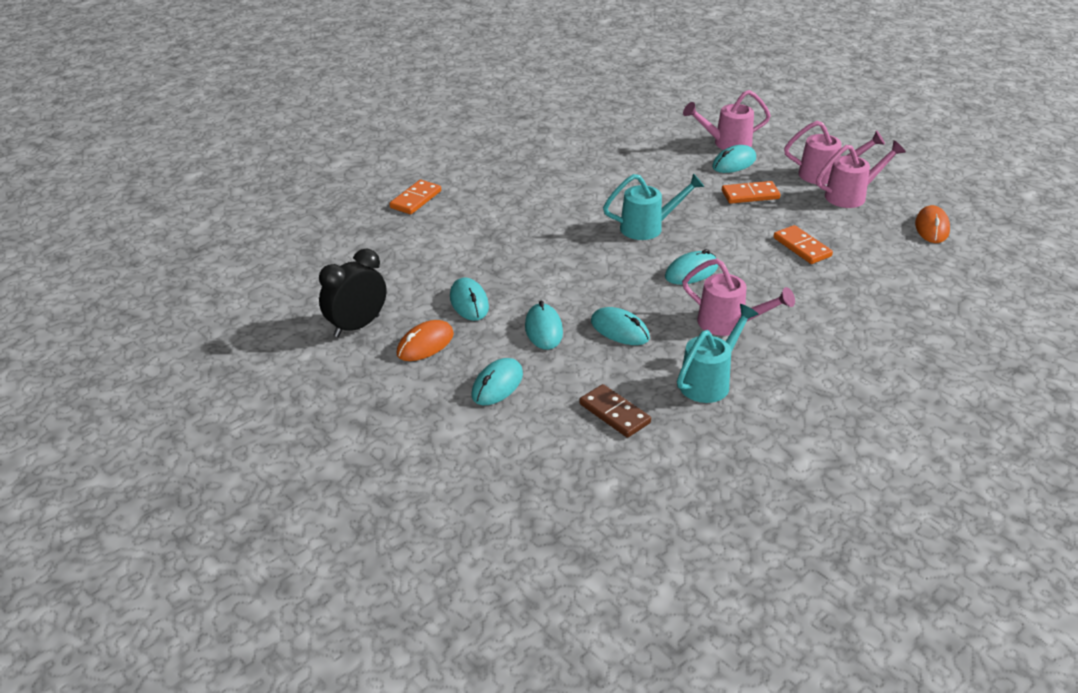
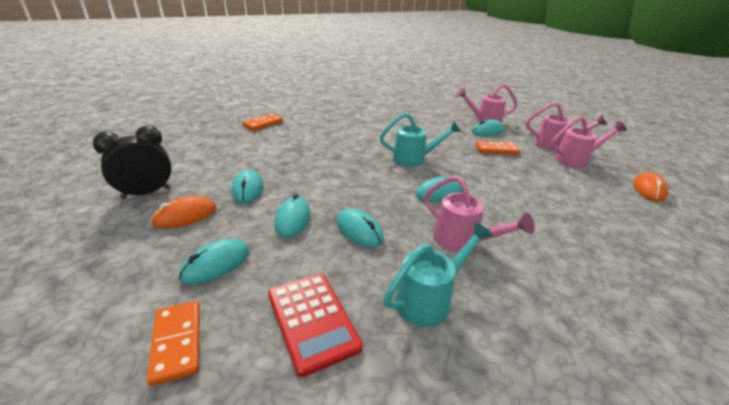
camera: 10 degrees right, 5 degrees down
(614, 413) = (312, 320): brown domino -> red calculator
(802, 247) = (536, 188): orange domino -> orange domino (177, 342)

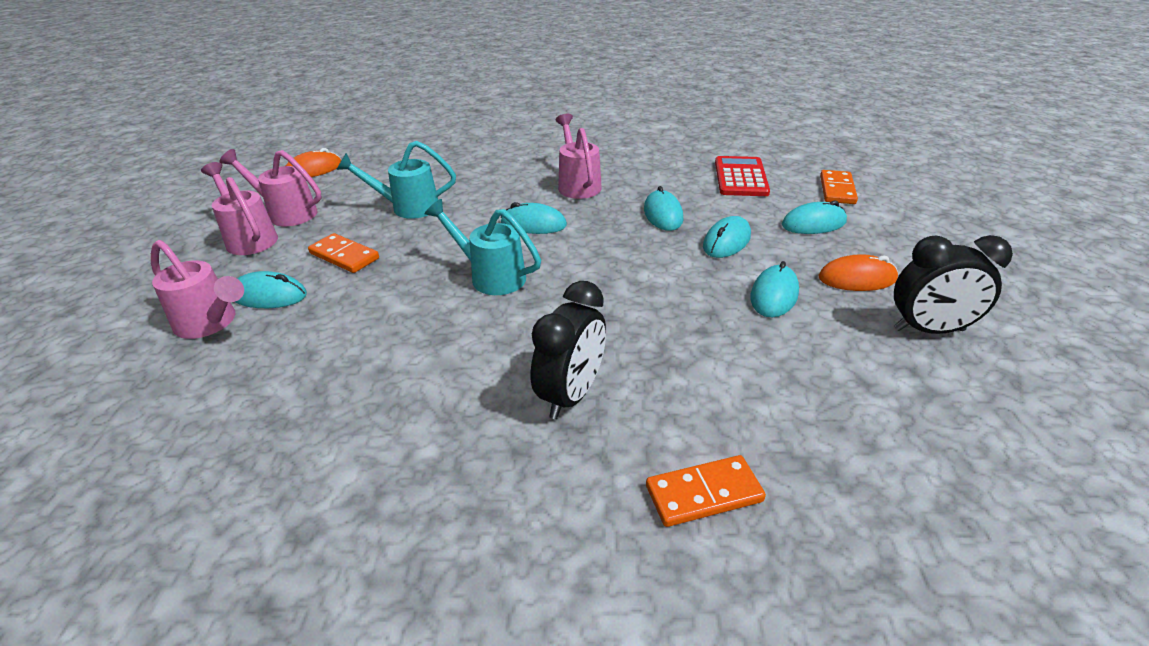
camera: 145 degrees left, 5 degrees up
(325, 133) = (571, 395): none -> black clock
(429, 299) = (650, 166): turquoise watering can -> turquoise watering can (408, 207)

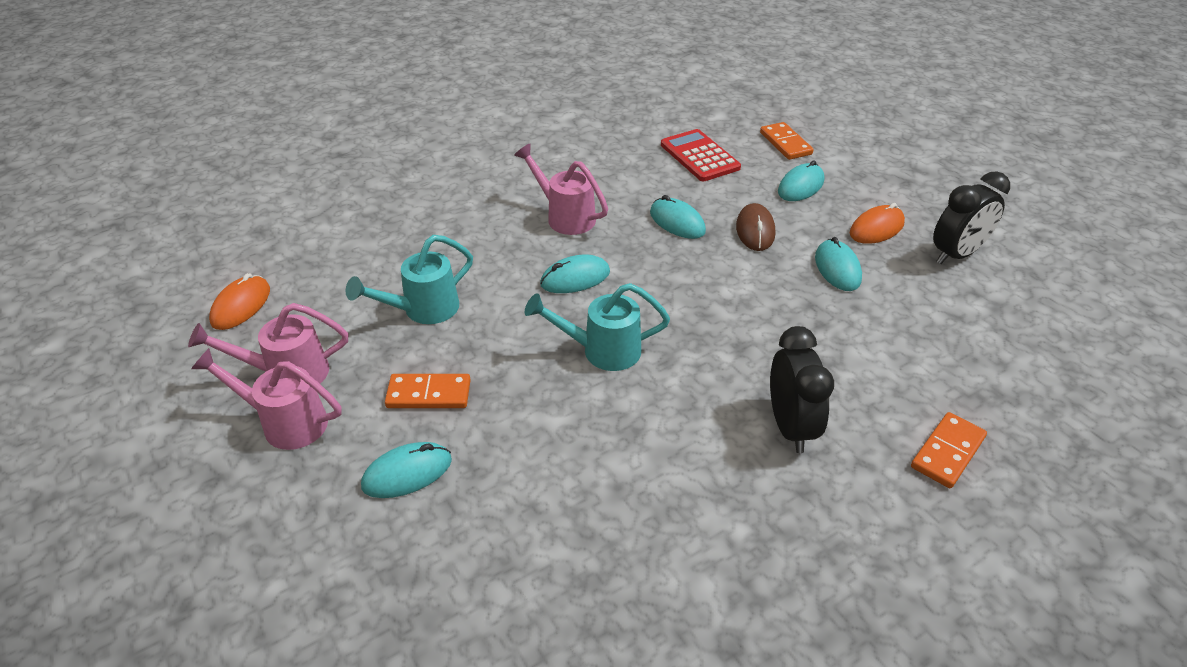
camera: 35 degrees left, 5 degrees up
(210, 323) = (386, 532): pink watering can -> none
(726, 241) = (755, 230): turquoise mouse -> brown mouse

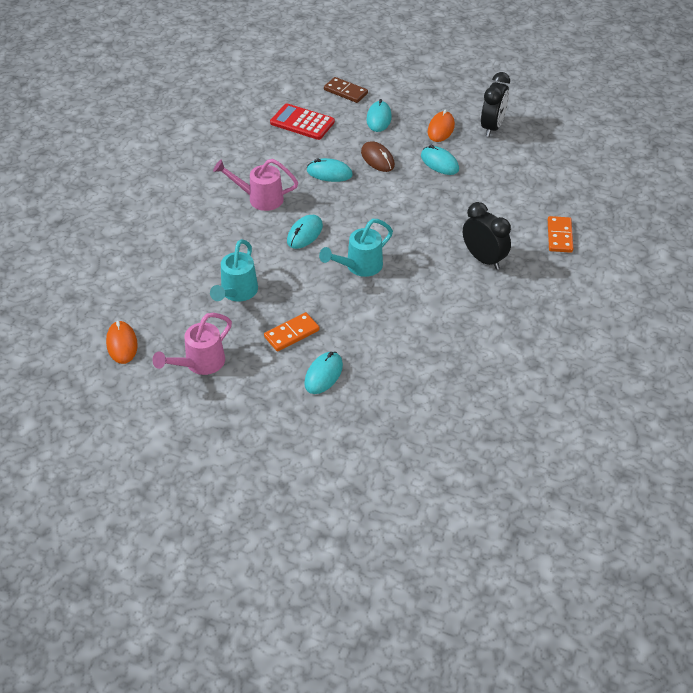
camera: 35 degrees left, 5 degrees up
(285, 422) = (230, 386): pink watering can -> none
(785, 143) = (345, 92): orange domino -> brown domino

